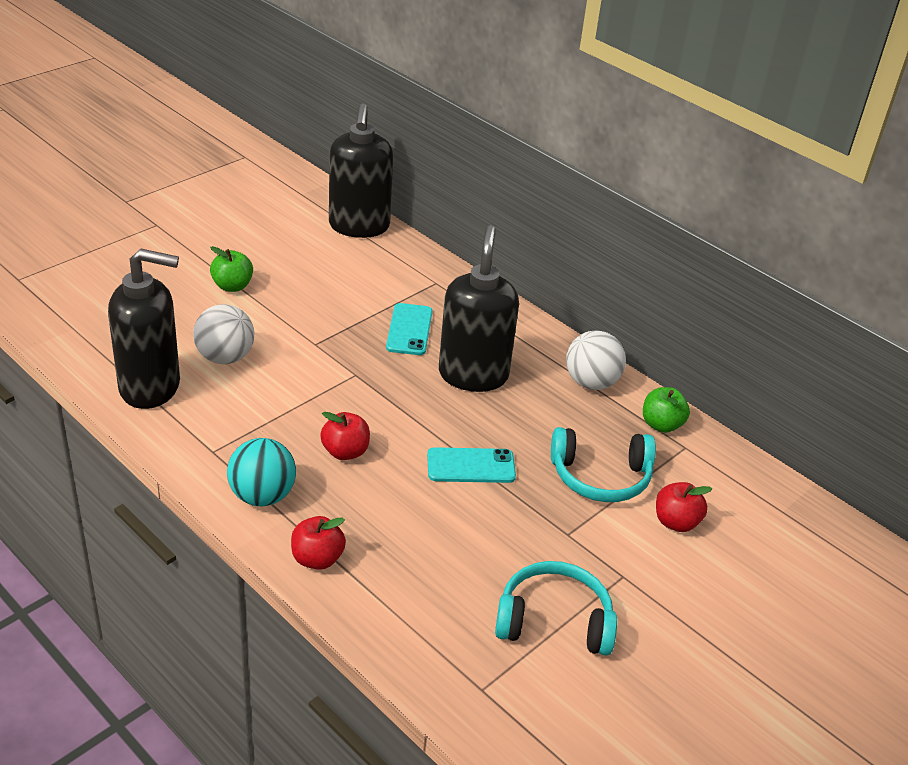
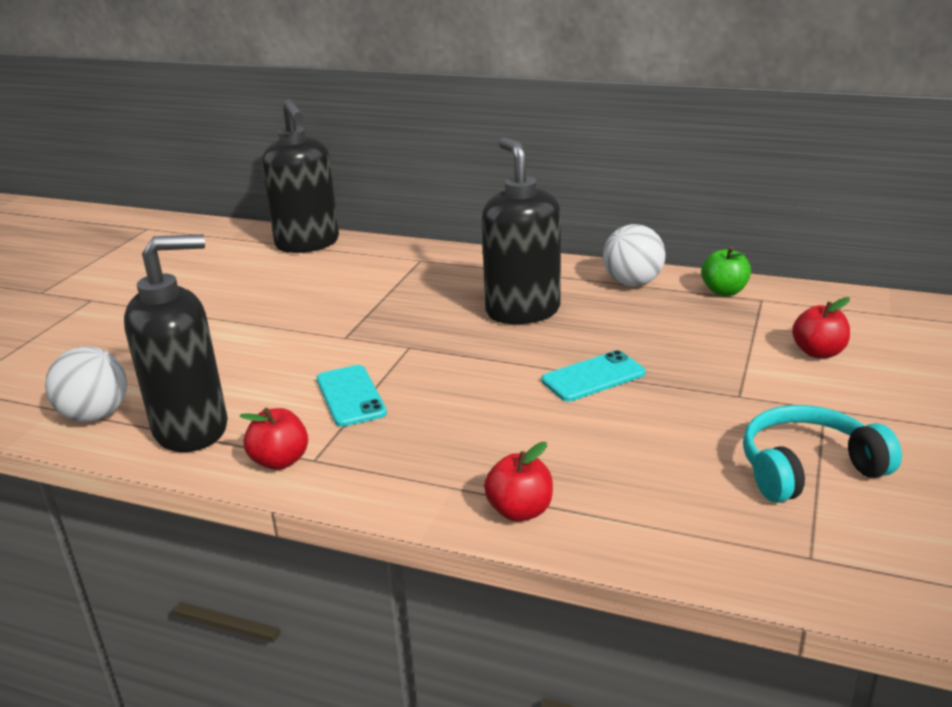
camera: 20 degrees left, 10 degrees down
(225, 357) = (257, 377): white ball -> white ball (95, 415)
(232, 286) = (216, 321): green apple -> none
(262, 496) = (405, 478): turquoise ball -> none
(345, 452) = (458, 409): red apple -> red apple (280, 461)
(409, 330) = (428, 299): turquoise phone -> turquoise phone (350, 396)
(600, 476) = (717, 343): turquoise headphones -> none

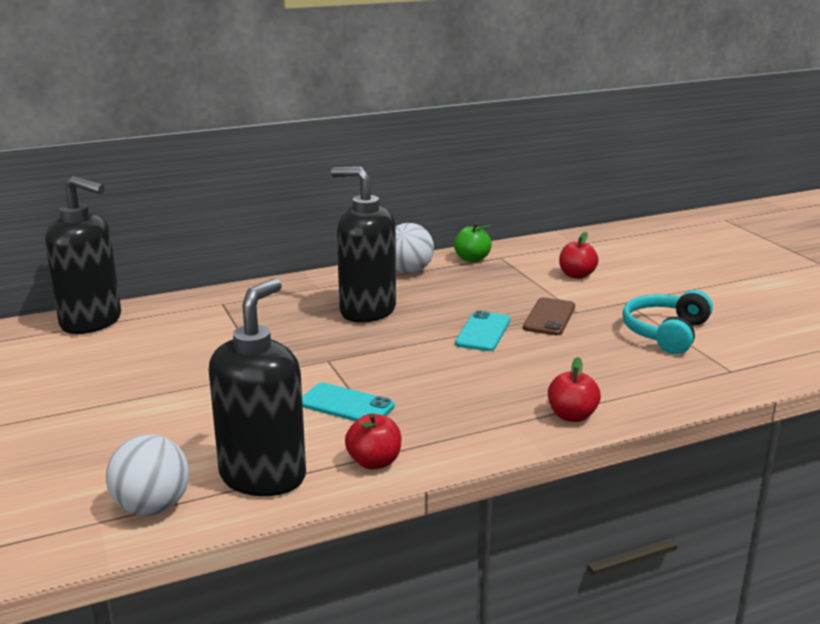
camera: 45 degrees left, 5 degrees down
(694, 390) = (549, 317): none -> brown phone

